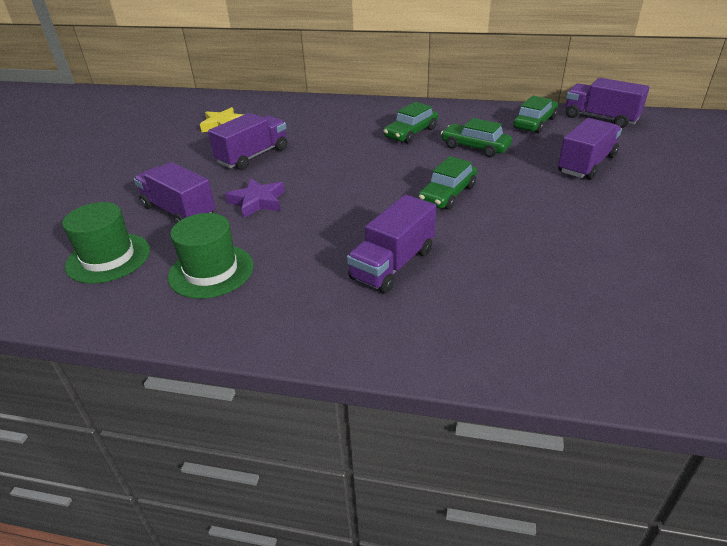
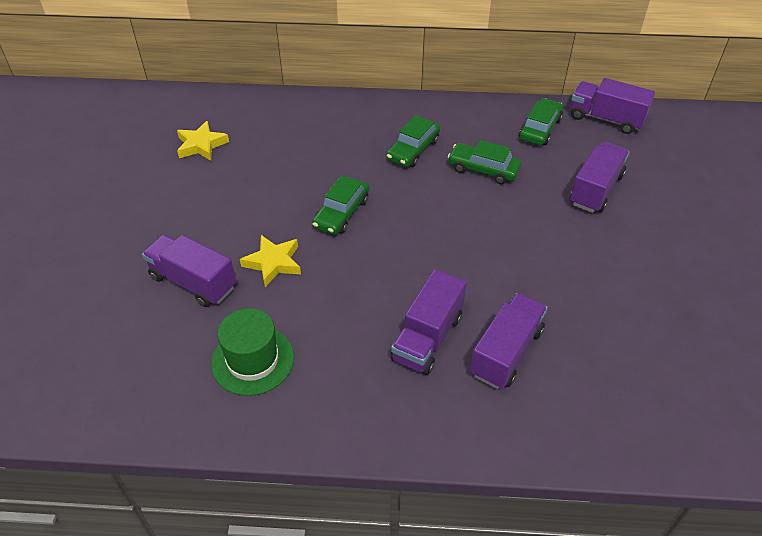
camera: 10 degrees left, 10 degrees up
(108, 258) = (141, 351): green hat -> none
(253, 156) = (249, 194): purple truck -> purple truck (506, 352)
(257, 202) = (273, 263): purple star -> yellow star
(447, 194) = (465, 240): green car -> green car (341, 213)

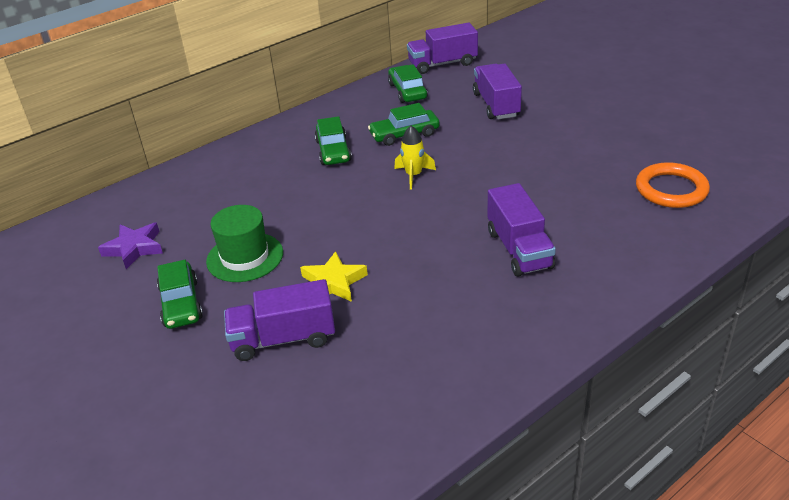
camera: 40 degrees left, 10 degrees down
(201, 145) = (134, 248): yellow star -> purple star
(253, 360) = (417, 350): green hat -> green hat (245, 257)
(341, 213) = (338, 219): green car -> green car (181, 303)
(440, 212) = (413, 175): none -> yellow rocket
(506, 352) = (579, 223): purple truck -> none
(633, 384) = (671, 189): none -> orange ring

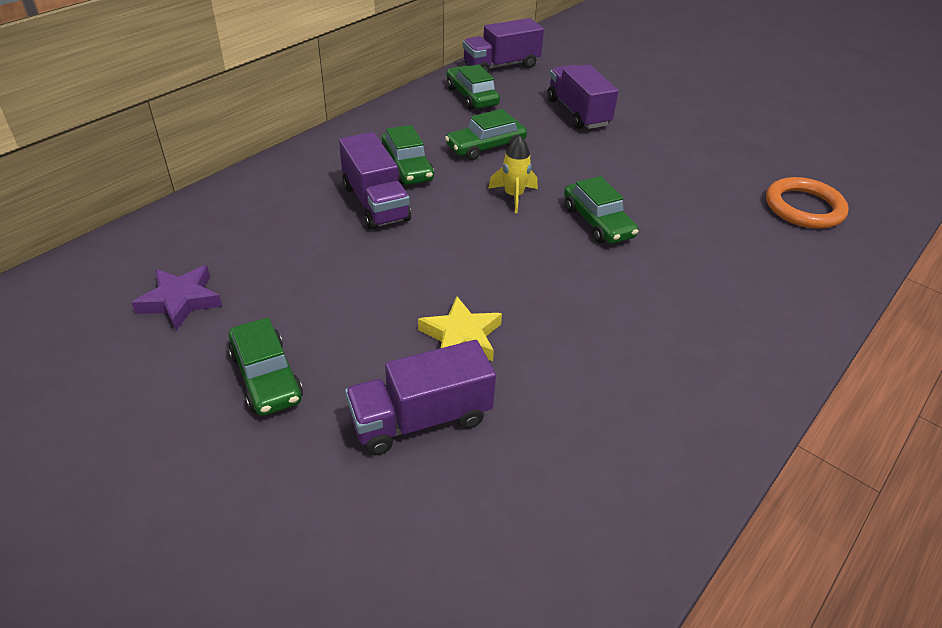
camera: 15 degrees left, 5 degrees up
(245, 257) = (336, 307): green hat -> none
(477, 198) = (597, 222): none -> green car
(519, 249) = (669, 284): purple truck -> purple truck (375, 203)

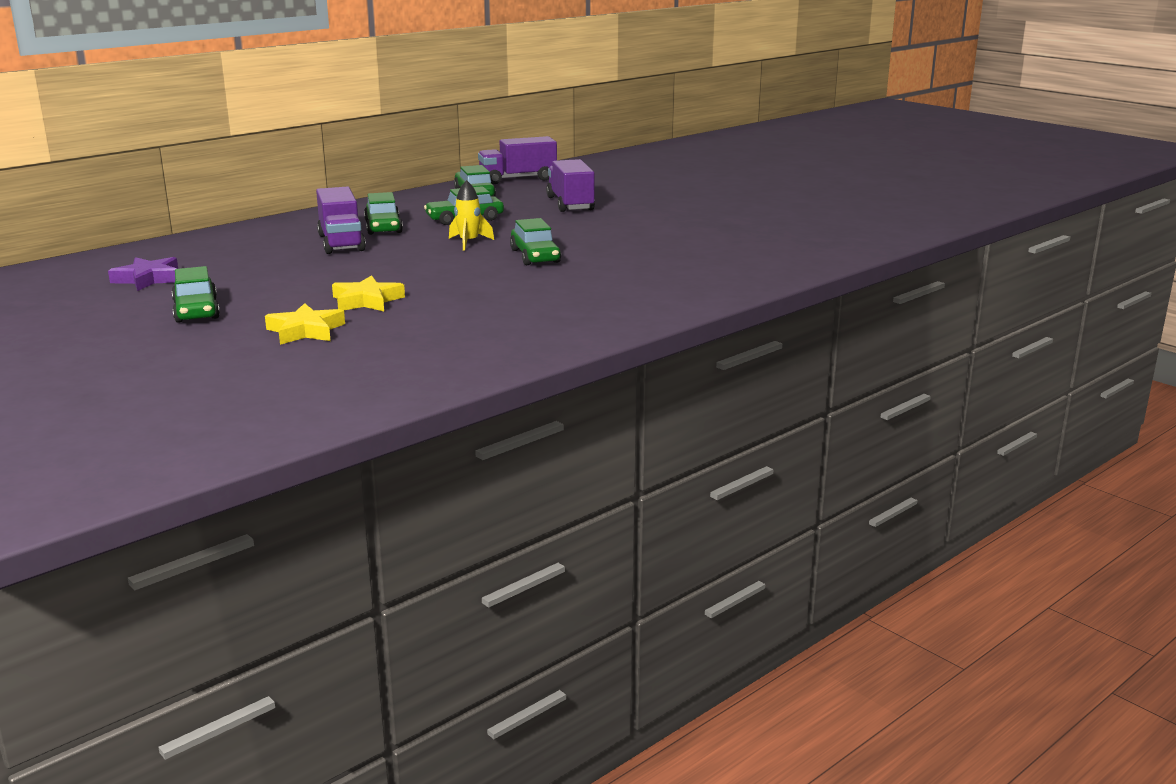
camera: 10 degrees right, 20 degrees down
(421, 419) = (305, 331): purple truck -> yellow star
(804, 207) = (742, 255): orange ring -> none

